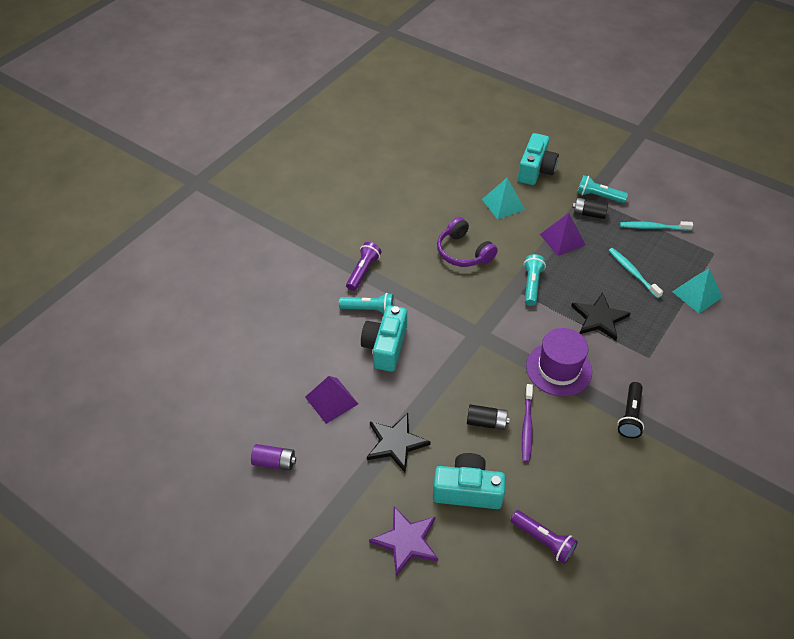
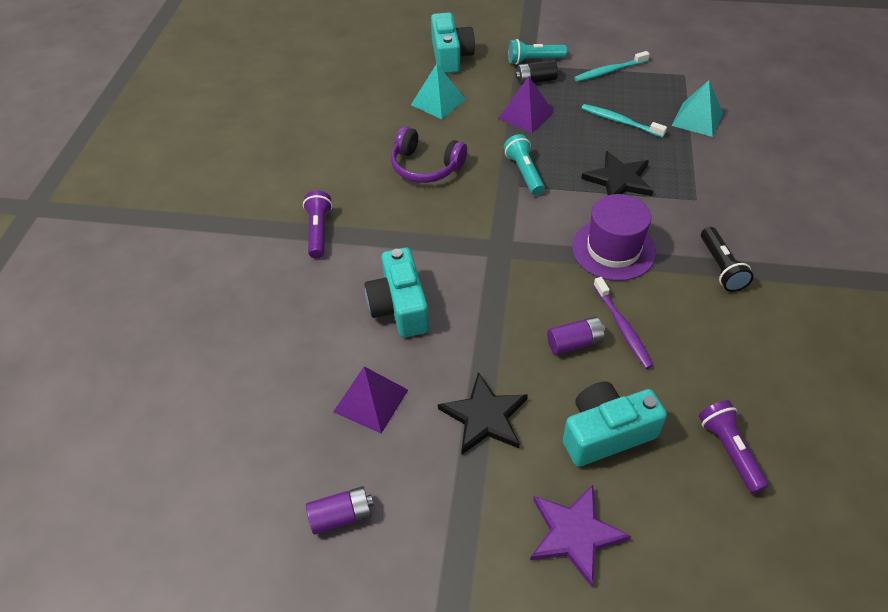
camera: 25 degrees left, 0 degrees up
(369, 309) = (353, 272): turquoise flashlight -> none
(486, 422) = (574, 343): black battery -> purple battery
(543, 540) = (729, 450): purple flashlight -> purple flashlight turned 120 degrees counterclockwise

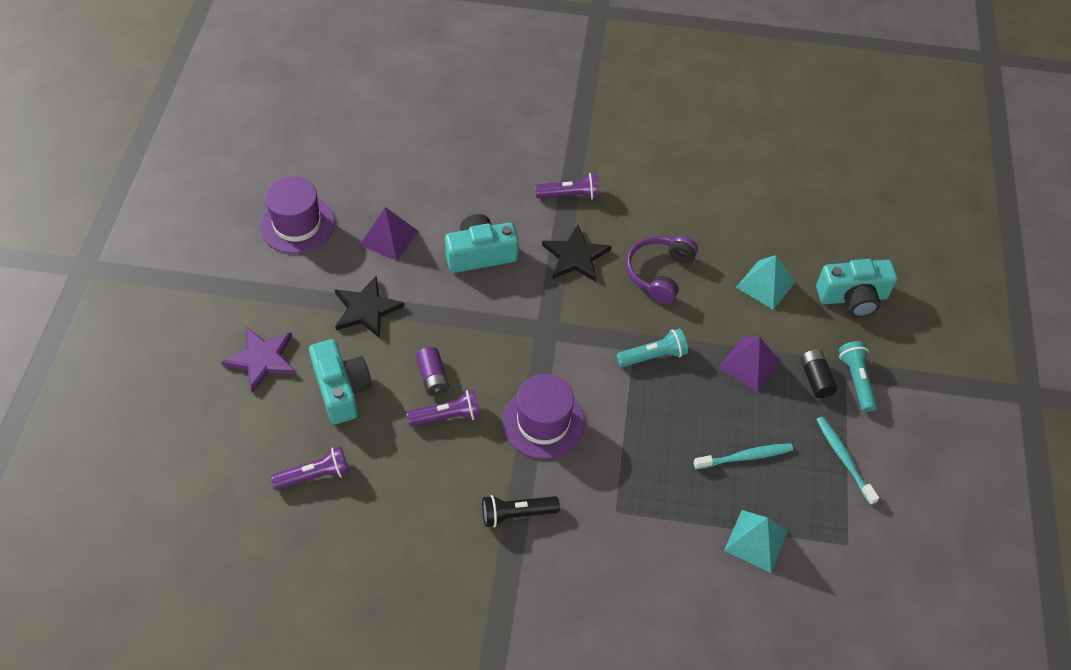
camera: 85 degrees right, 5 degrees up
(341, 516) = (297, 224): purple battery -> purple hat
(618, 179) = (645, 441): black star -> black star (575, 256)
(620, 121) = (744, 457): turquoise toothbrush -> turquoise toothbrush turned 45 degrees clockwise
(622, 327) = (447, 416): purple toothbrush -> purple flashlight

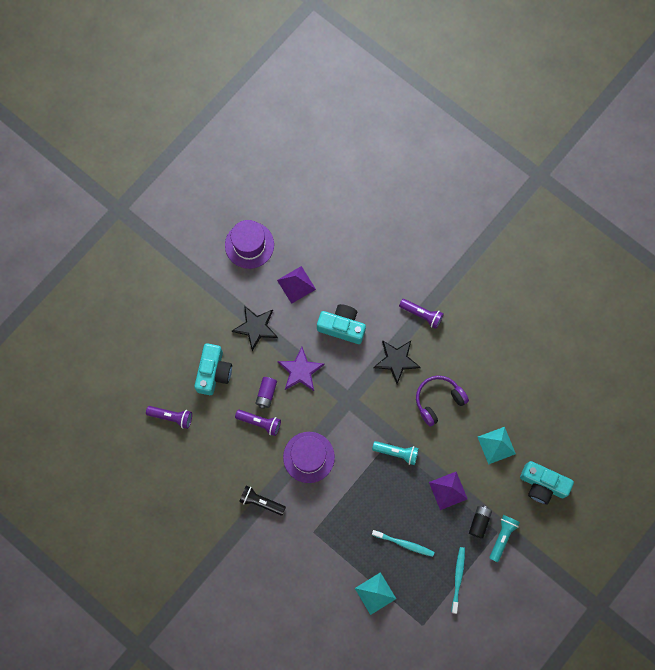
camera: 35 degrees right, 20 degrees up
(262, 359) = (182, 328): purple star -> purple star (300, 371)

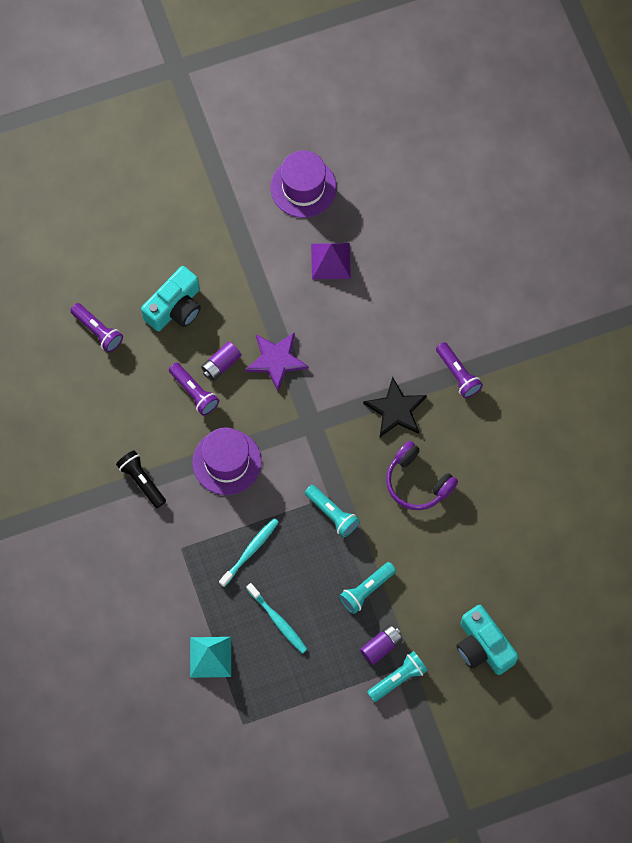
camera: 30 degrees right, 5 degrees down
(255, 327) = (254, 284): black star -> none
(342, 327) = (355, 337): turquoise camera -> none
(438, 400) = (417, 482): purple headphones -> purple headphones turned 135 degrees counterclockwise
(448, 490) = (366, 590): purple pyramid -> turquoise flashlight
(458, 578) = (317, 695): turquoise toothbrush -> turquoise toothbrush (250, 551)
(479, 522) = (381, 646): black battery -> purple battery
(496, 445) = (455, 571): turquoise pyramid -> none

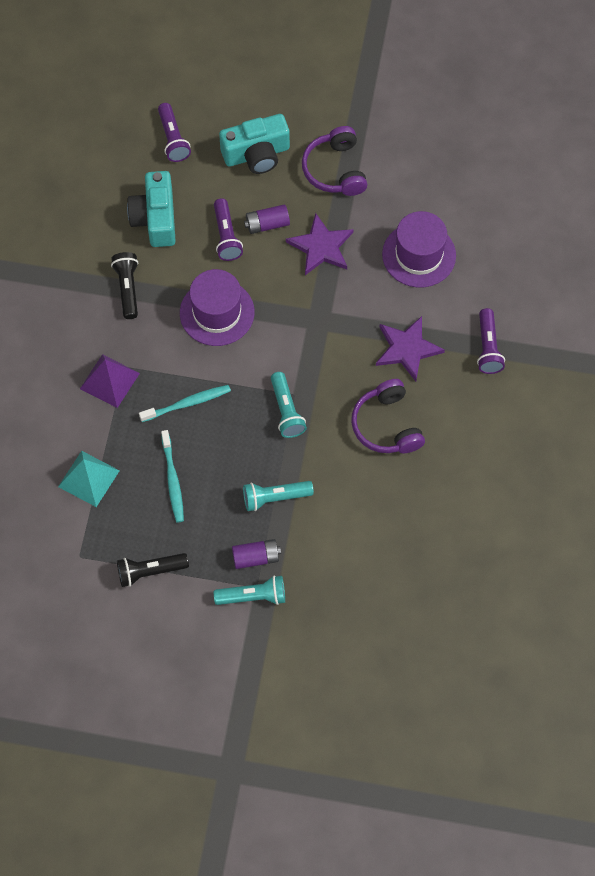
camera: 30 degrees right, 5 degrees down
(247, 287) = (335, 170): none -> purple headphones
(303, 187) = (443, 109): purple hat -> purple hat (419, 255)
(306, 704) = (150, 571): none -> black flashlight
(330, 261) = (428, 185): purple pyramid -> purple pyramid (109, 381)
(396, 410) = (407, 349): black star -> purple star
(483, 646) = (355, 612): turquoise camera -> turquoise camera (155, 218)

